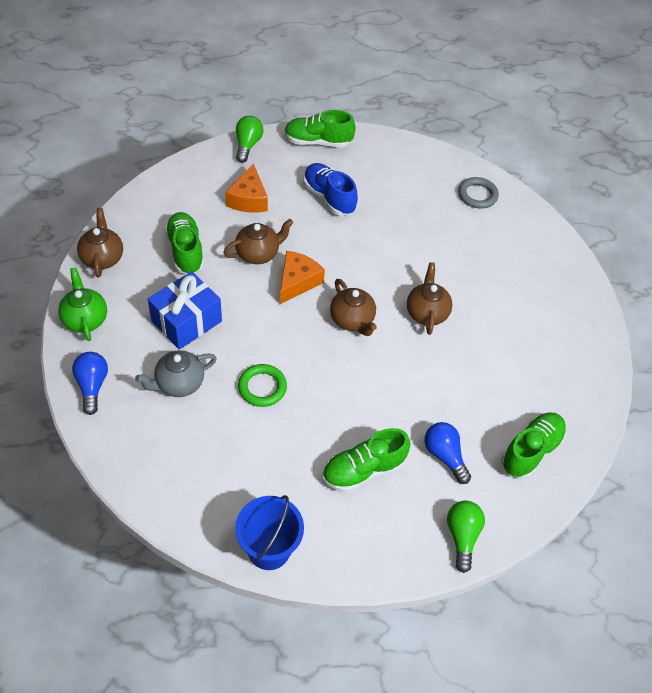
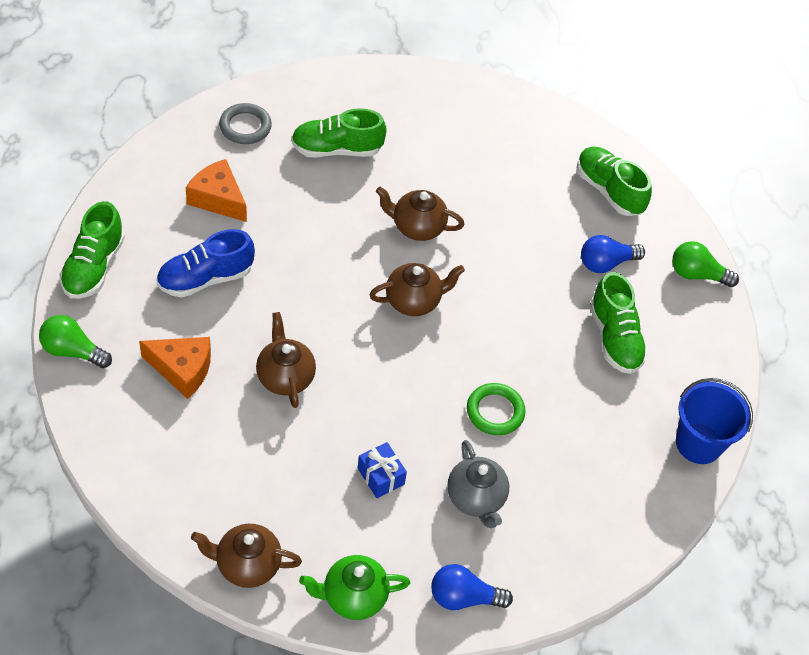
camera: 80 degrees left, 0 degrees up
(185, 251) = (259, 460): green shoe -> green shoe (336, 149)
(186, 321) = (380, 476): blue gift -> blue gift, size x0.54
(297, 282) = (342, 344): orange cheese -> orange cheese (218, 199)

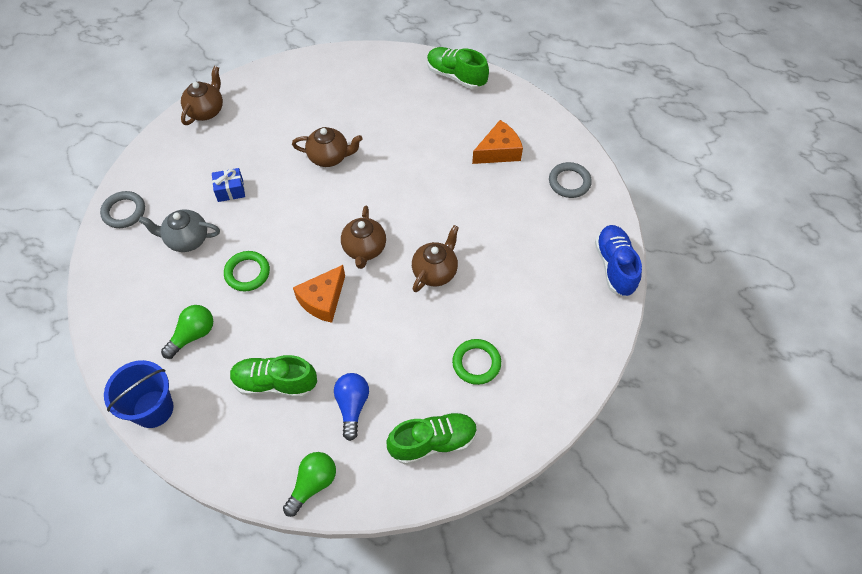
camera: 115 degrees right, 5 degrees up
(72, 351) = (392, 57): green light bulb -> green light bulb (193, 335)
(182, 369) = (357, 106): orange cheese -> orange cheese (323, 300)
(205, 278) = (427, 131): blue shoe -> blue shoe (615, 266)
(336, 149) = (532, 237): green shoe -> none
(353, 597) = (157, 156): green teapot -> none
(463, 597) = (124, 212): blue light bulb -> grey ring
(511, 172) = (476, 363): none -> green ring

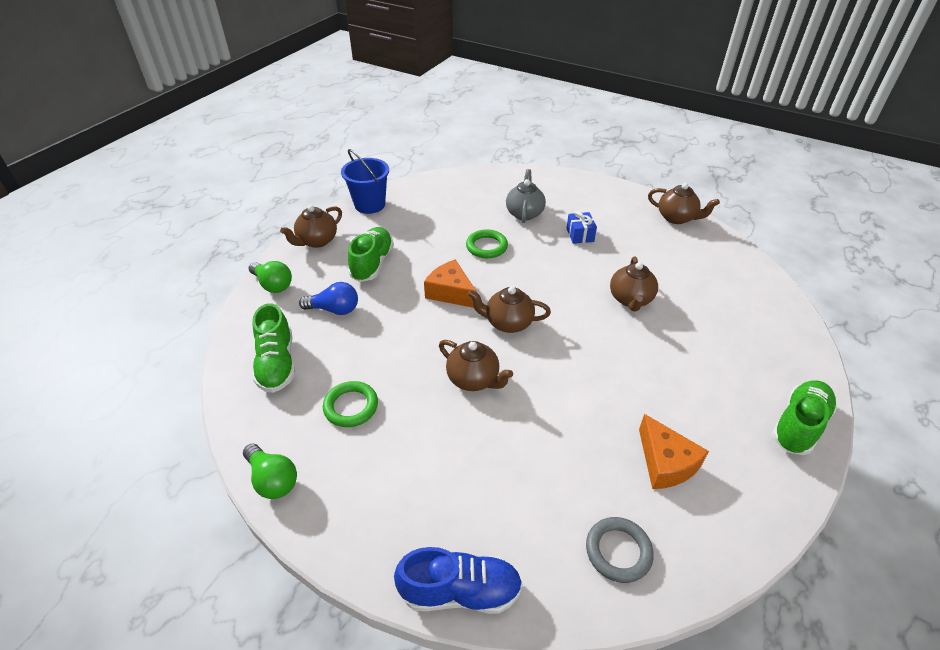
camera: 95 degrees right, 15 degrees down
(124, 212) = (554, 181): grey ring -> none
(193, 335) = (429, 220): green light bulb -> green light bulb (273, 480)
(229, 456) = (317, 241): none -> brown teapot

